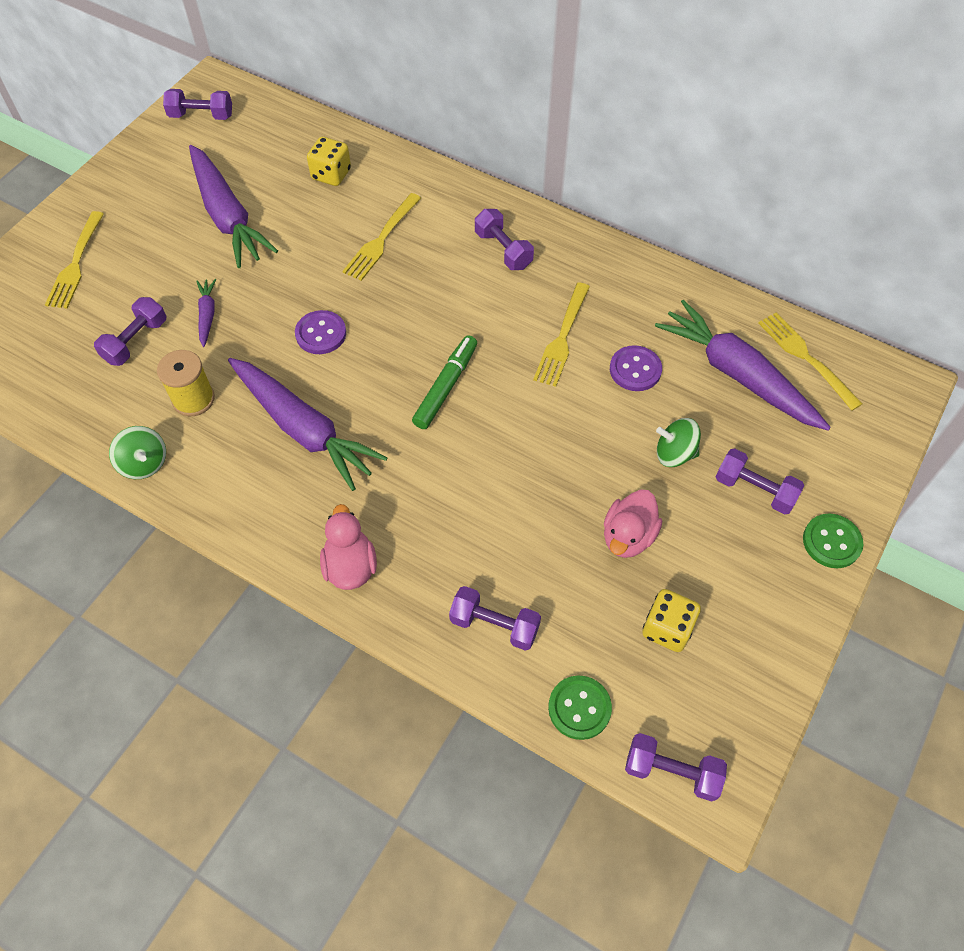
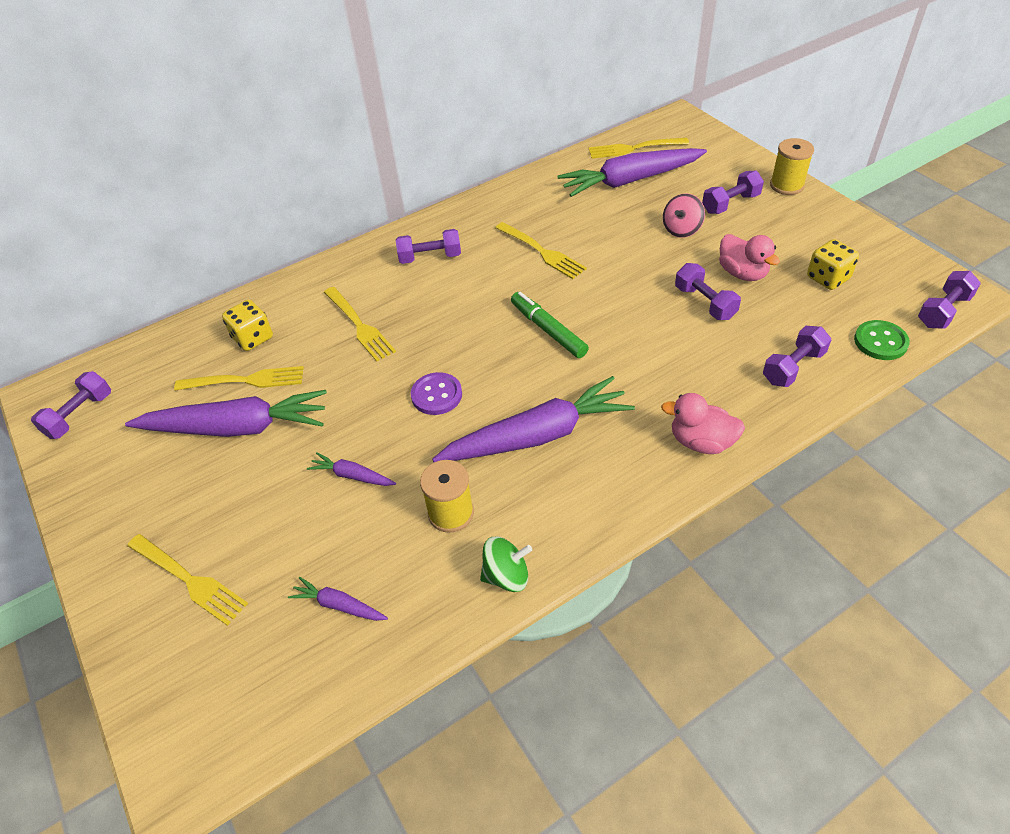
camera: 60 degrees left, 10 degrees down
(82, 364) = (339, 605): none -> purple carrot
(136, 341) = (342, 546): purple dumbbell -> purple dumbbell (705, 303)
(280, 195) = (245, 380): none -> yellow fork
(635, 370) = (596, 225): purple button -> none
(674, 453) = (681, 229): green spinning top -> pink spinning top
(831, 542) = (786, 185): green button -> yellow spool

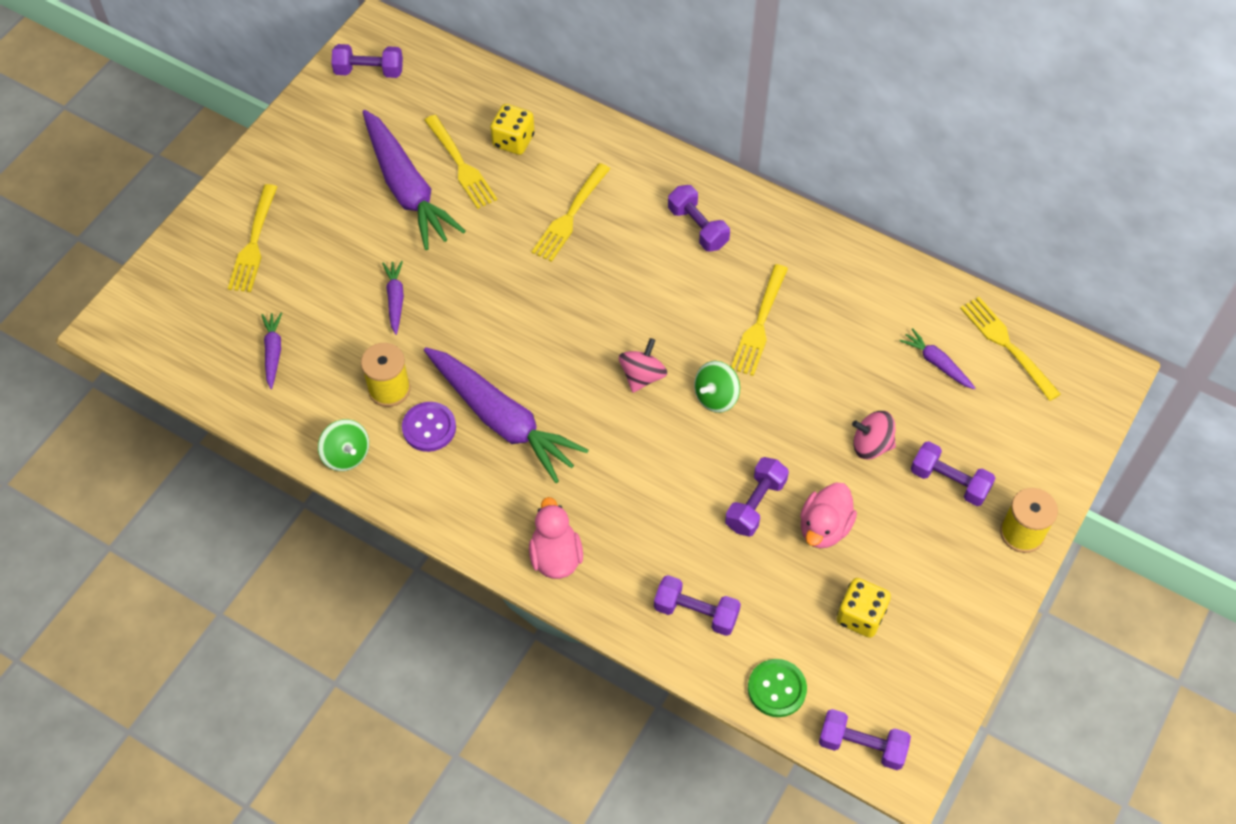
camera: 60 degrees right, 10 degrees up
(436, 395) = (513, 319): purple button -> purple button (429, 428)
(548, 330) = (642, 376): green marker -> pink spinning top
(593, 294) = (716, 397): none -> green spinning top
(630, 181) = (936, 363): purple carrot -> purple carrot, size x0.45

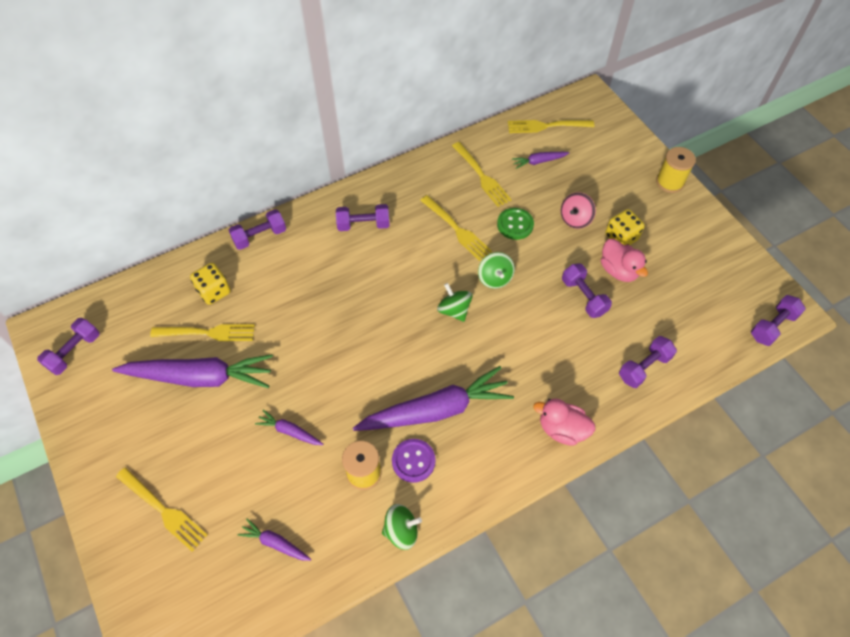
camera: 60 degrees left, 0 degrees up
(570, 216) = (301, 288): yellow fork -> yellow fork (482, 176)
(642, 376) = (454, 310): pink spinning top -> green spinning top
(777, 689) = (717, 350): green button -> green button (515, 224)
(860, 616) = (687, 283): yellow dice -> yellow dice (621, 237)
(949, 481) = (620, 196): purple dumbbell -> purple dumbbell (260, 236)

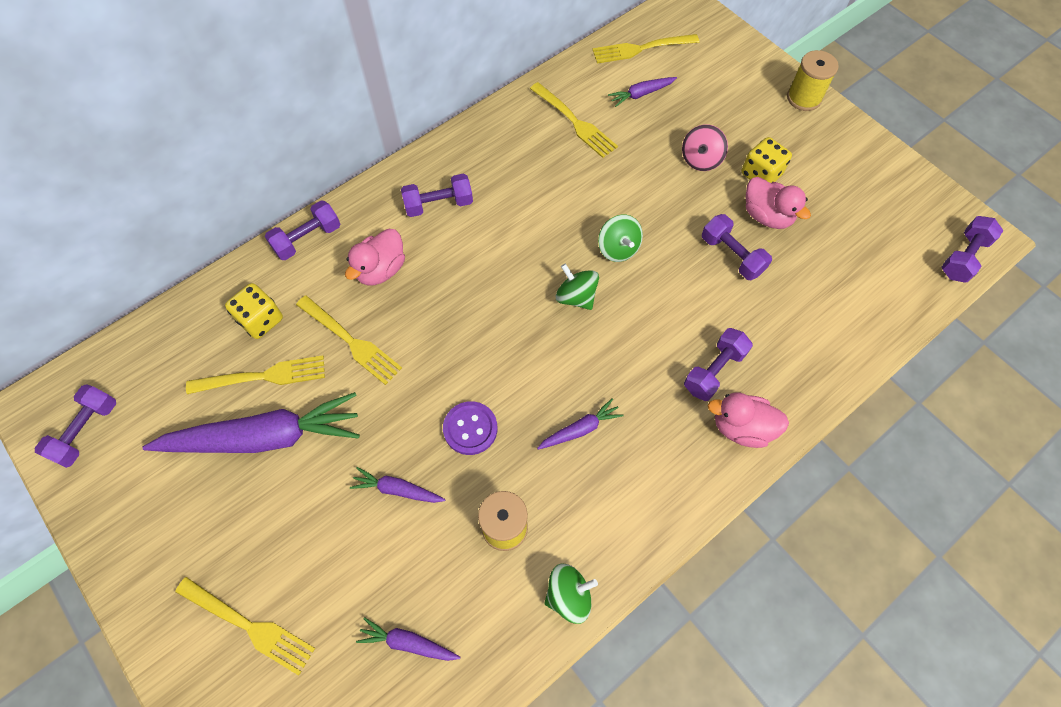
camera: 10 degrees left, 5 degrees up
(310, 267) = (381, 270): none -> pink duck
(413, 461) = (565, 501): purple button -> purple button (470, 429)
(436, 410) = (580, 429): purple carrot -> purple carrot, size x0.45
(457, 229) = (558, 193): yellow fork -> yellow fork (351, 341)
(515, 224) = (628, 177): green button -> none
(644, 367) = (823, 332): purple dumbbell -> purple dumbbell (714, 371)

